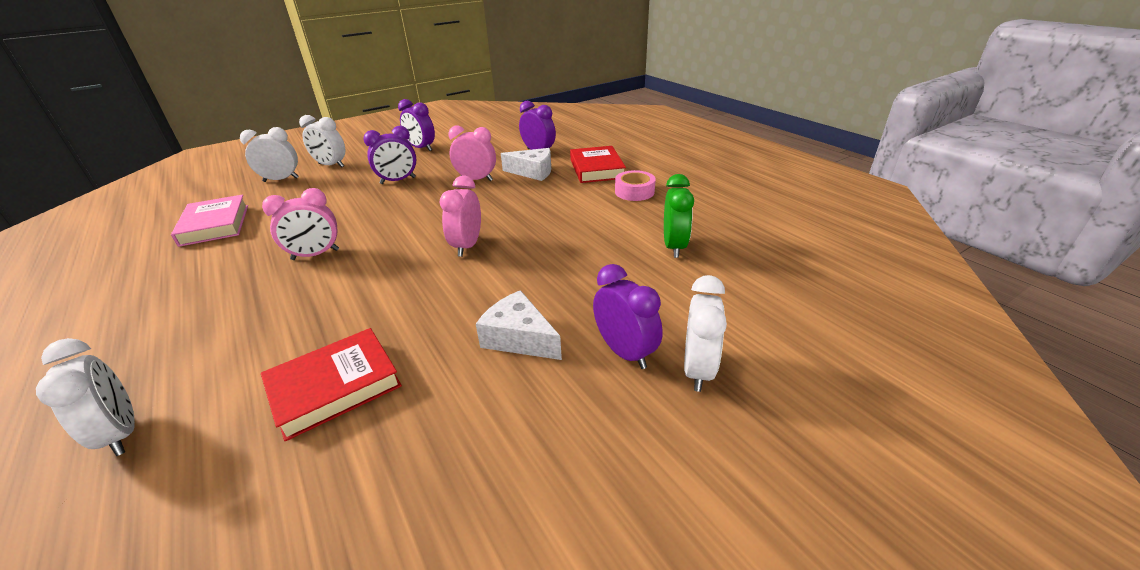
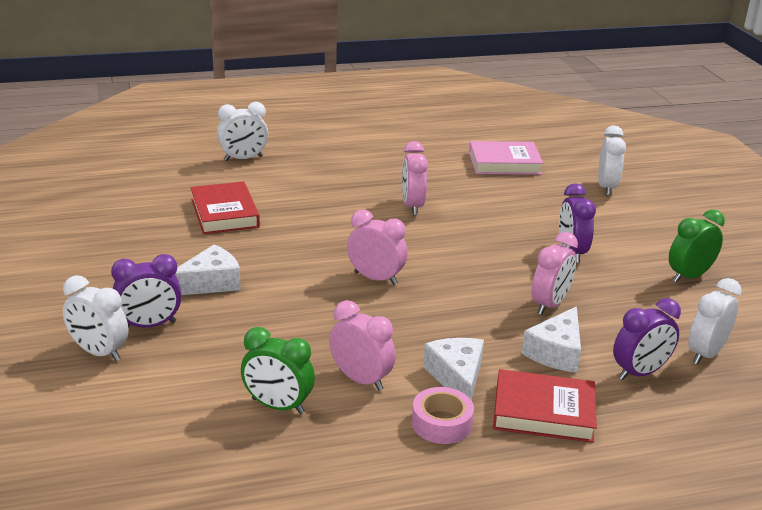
camera: 105 degrees right, 5 degrees down
(331, 165) = (642, 214): white clock -> white clock (705, 353)
(421, 148) = (689, 276): purple clock -> green clock
(584, 194) = (456, 377): none -> white cheese
(614, 224) = (360, 379): none -> pink clock

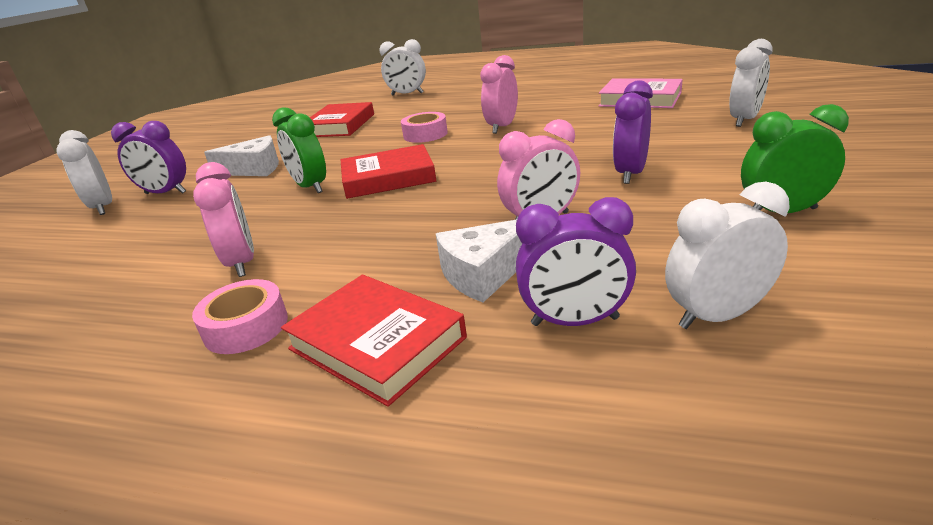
camera: 35 degrees right, 0 degrees up
(278, 406) = (139, 273): green clock -> green clock (310, 187)
(344, 221) = (425, 134): none -> pink tape
(375, 278) = (388, 178): pink clock -> red book
(456, 377) = (333, 279): white cheese -> none

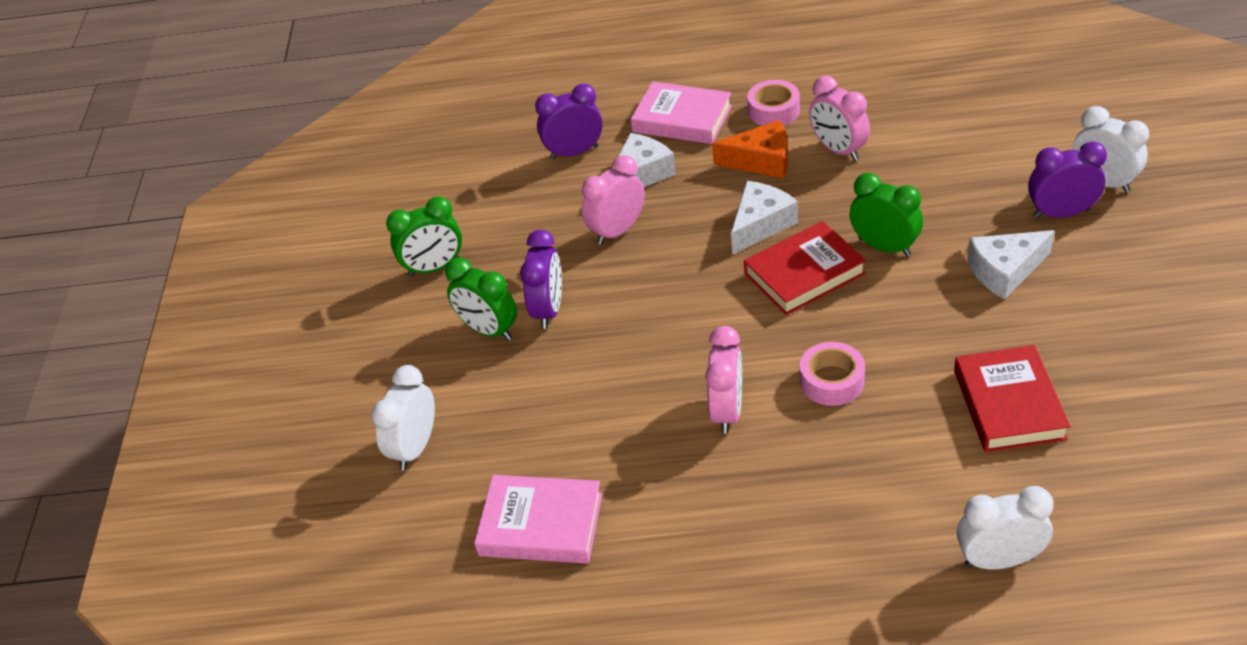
camera: 165 degrees right, 15 degrees up
(331, 265) = (761, 161): none -> orange cheese
(376, 343) = (682, 119): red book -> pink book
(390, 210) = (761, 224): none -> white cheese
(693, 166) = (489, 330): none -> green clock
(717, 316) = (497, 170): white clock -> none

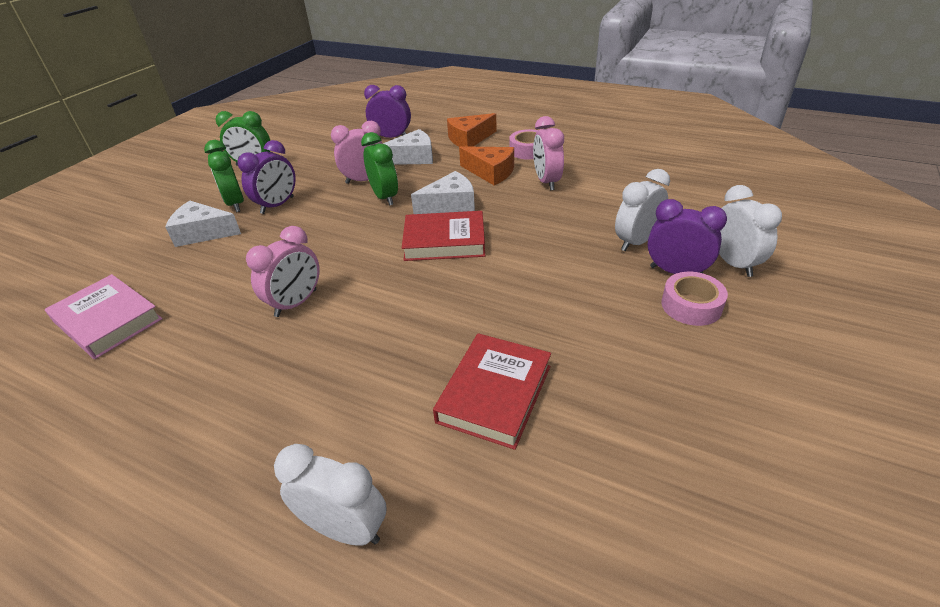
camera: 25 degrees right, 5 degrees down
(415, 447) = (118, 247): white clock -> white clock (636, 242)
(682, 119) = (469, 139): pink book -> orange cheese
(832, 381) = (383, 314): pink tape -> pink tape (691, 306)
(884, 247) = (516, 245): green clock -> green clock (385, 197)
(1005, 271) = (591, 294): white cheese -> white cheese (203, 233)

